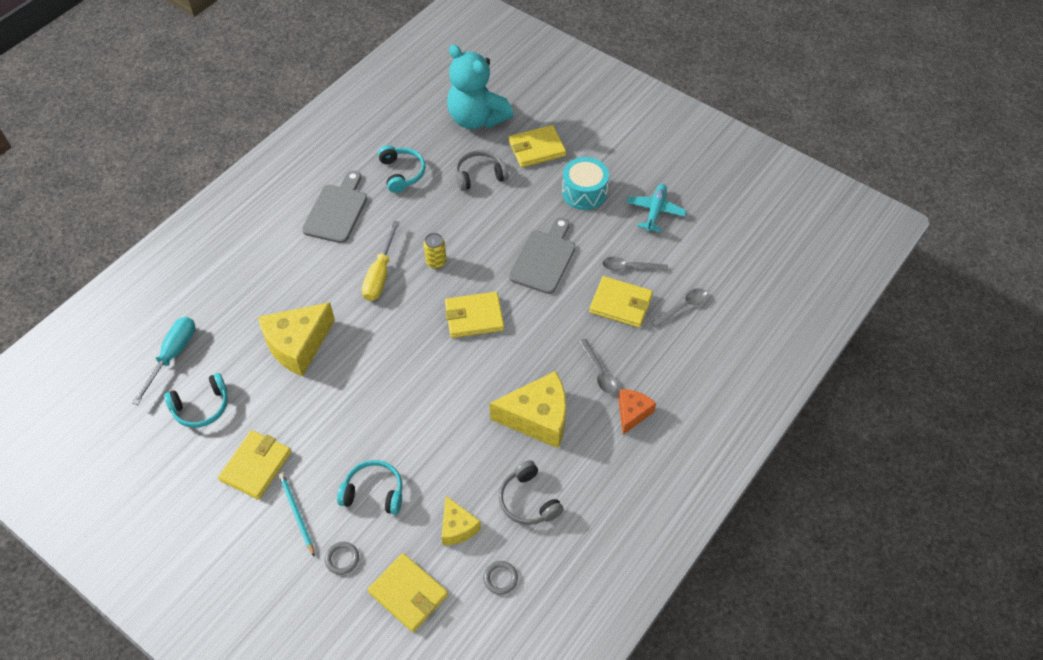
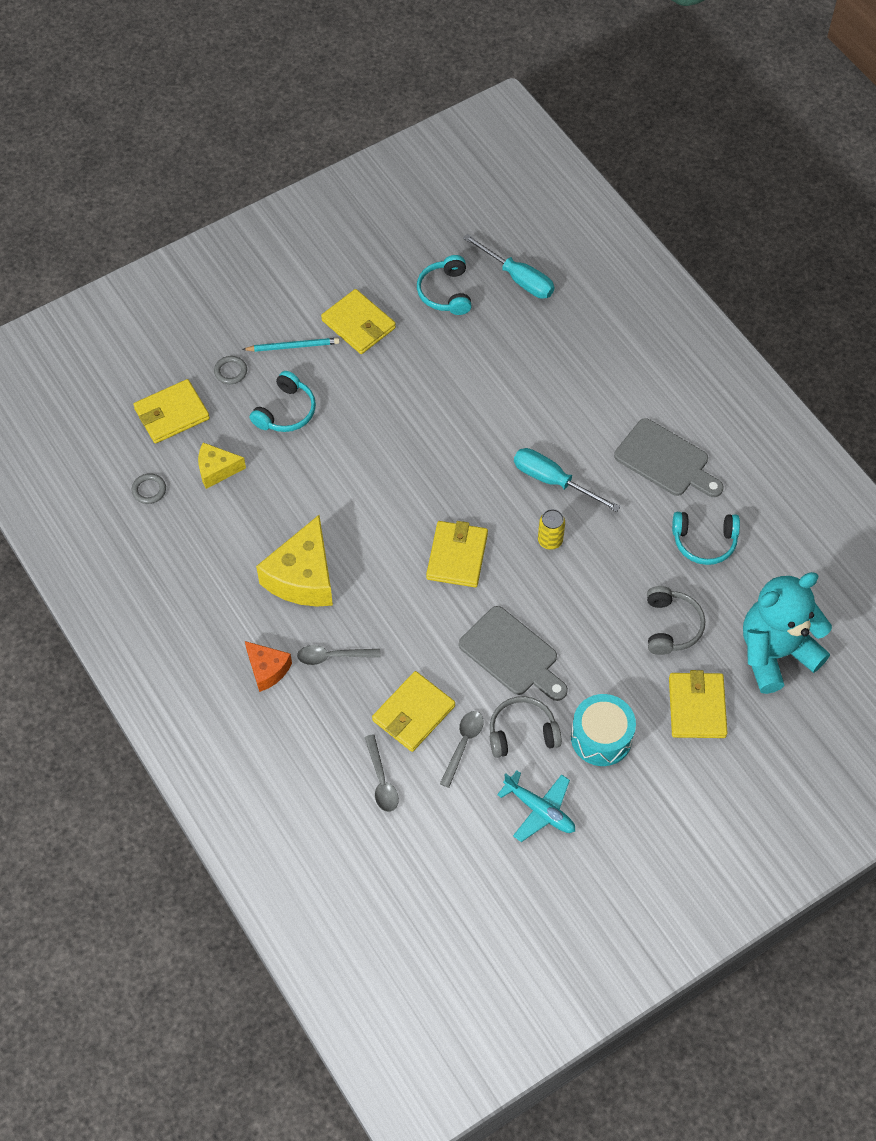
camera: 110 degrees right, 5 degrees up
(298, 345) = (487, 385): yellow cheese -> none
(380, 274) = (553, 481): yellow screwdriver -> turquoise screwdriver
(528, 501) = (215, 538): grey headphones -> grey headphones (522, 732)

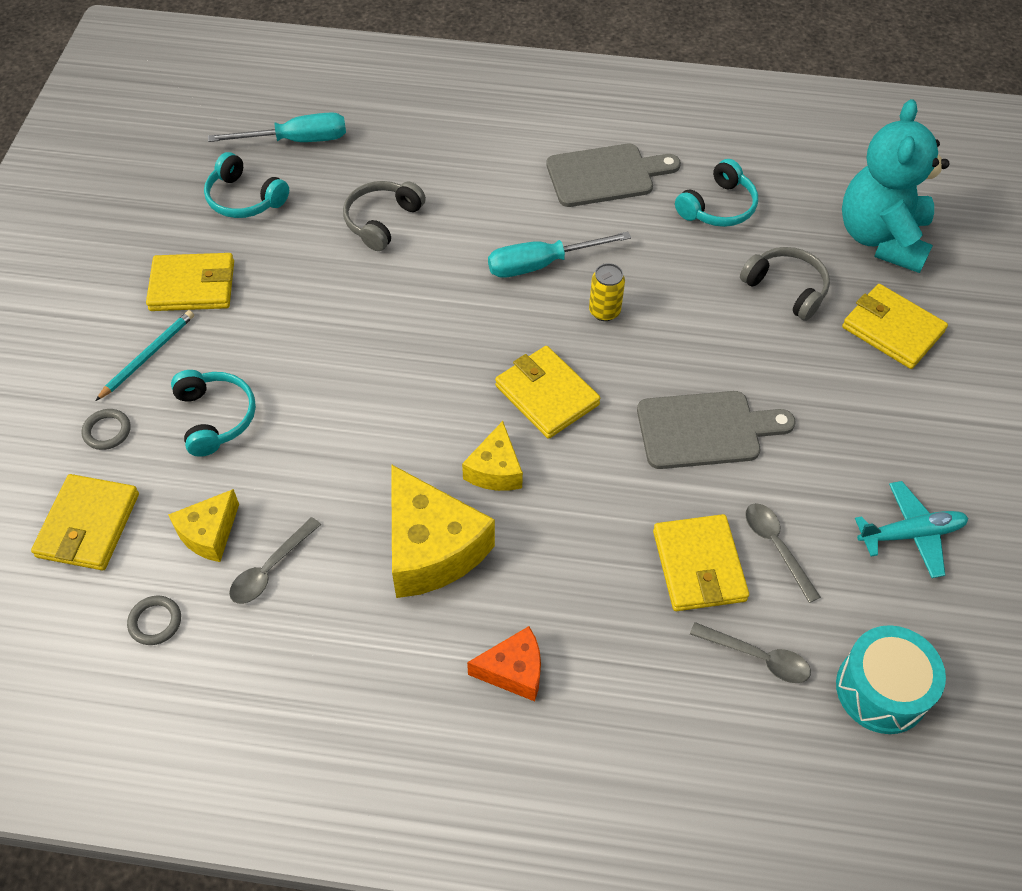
camera: 50 degrees left, 5 degrees down
(333, 656) = (558, 592): grey spoon -> grey spoon (270, 569)
(381, 569) = (495, 470): none -> yellow cheese
(522, 732) = (805, 485): grey headphones -> grey headphones (382, 221)
(601, 737) = (865, 424): turquoise drum -> turquoise drum (881, 690)

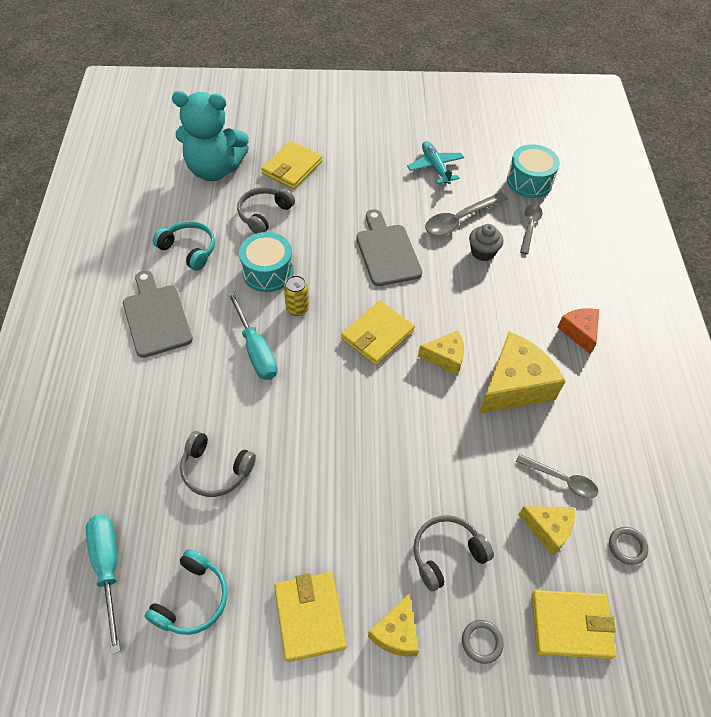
camera: 100 degrees left, 0 degrees up
(148, 356) = (396, 632): turquoise pencil -> yellow cheese
(215, 417) = (447, 554): turquoise headphones -> grey headphones
(672, 285) = (267, 272): none -> turquoise drum
(699, 565) = (482, 252): yellow wallet -> grey cupcake
(776, 547) = (460, 220): grey spoon -> grey spoon, size x1.52

